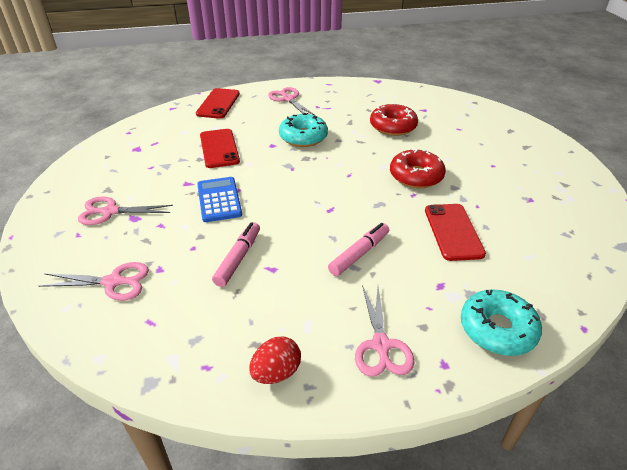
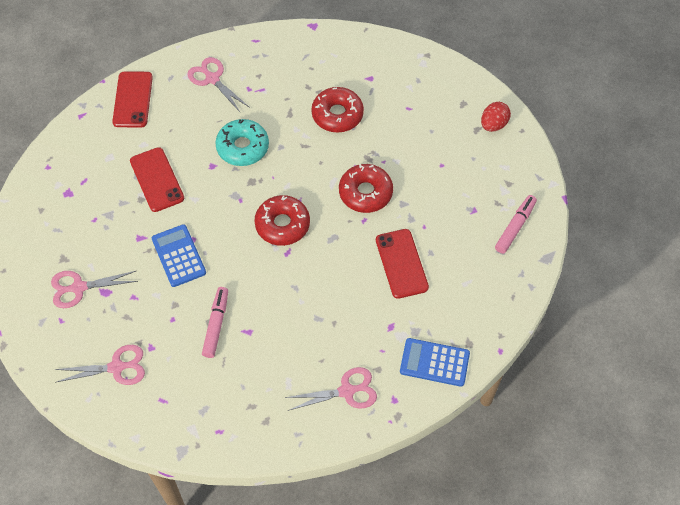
camera: 10 degrees left, 20 degrees up
(276, 372) = (272, 427): red egg -> red egg (493, 124)
(329, 189) = (282, 225): none -> red donut
(359, 254) = (320, 303): pink marker -> pink marker (515, 227)
(381, 345) = (346, 391): pink scissors -> pink scissors turned 90 degrees counterclockwise
(497, 329) = (434, 362): turquoise donut -> blue calculator

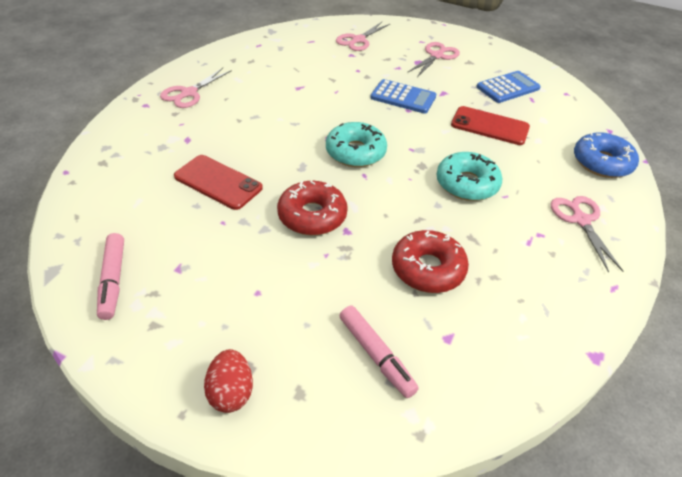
camera: 135 degrees right, 15 degrees down
(133, 99) = (602, 163): red phone -> blue donut
(212, 79) = (581, 220): pink scissors -> pink scissors turned 105 degrees counterclockwise
(216, 325) = (325, 80): pink marker -> pink marker (376, 355)
(282, 225) = (355, 152): red donut -> turquoise donut
(434, 362) = (127, 137): blue calculator -> blue calculator (508, 88)

